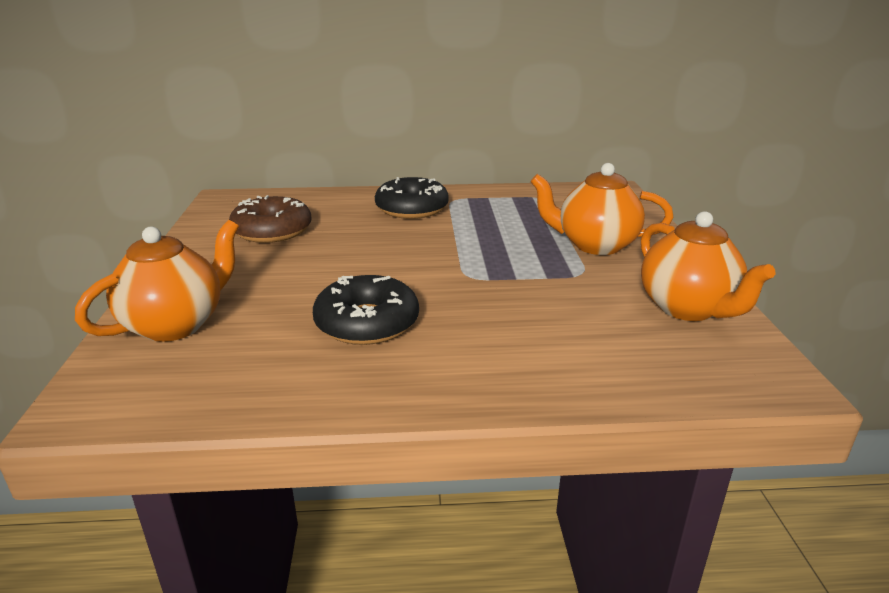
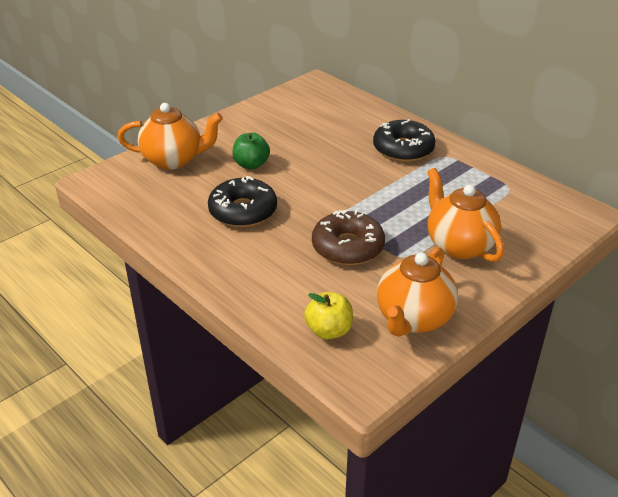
camera: 50 degrees right, 10 degrees up
(272, 231) = (299, 123): brown donut -> brown donut (347, 247)
(289, 282) = (251, 164): none -> green apple
(664, 362) = (329, 331): none -> yellow apple

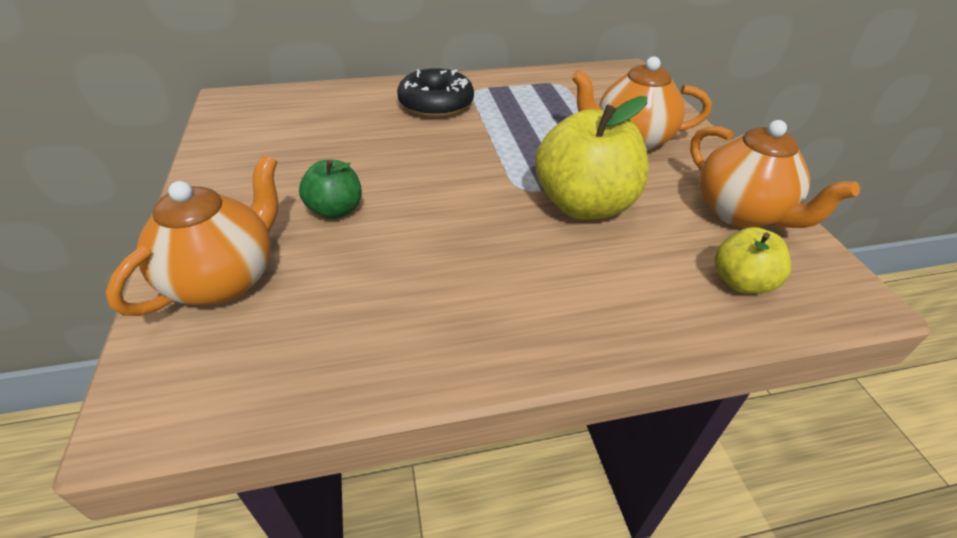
camera: 60 degrees left, 5 degrees up
(243, 211) = (435, 258): black donut -> none
(347, 247) = (584, 205): brown donut -> yellow apple

